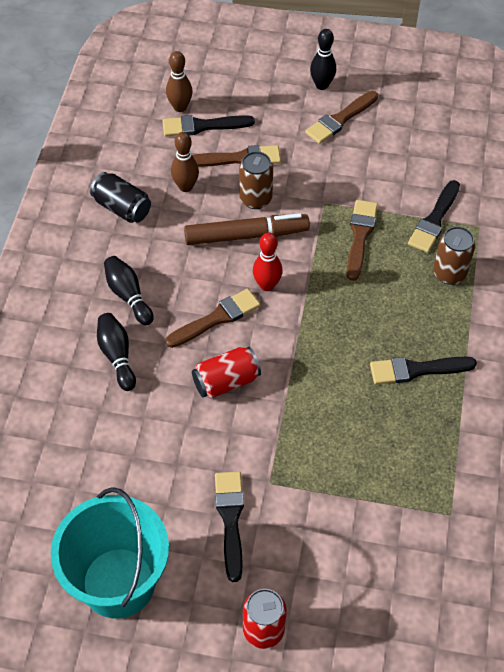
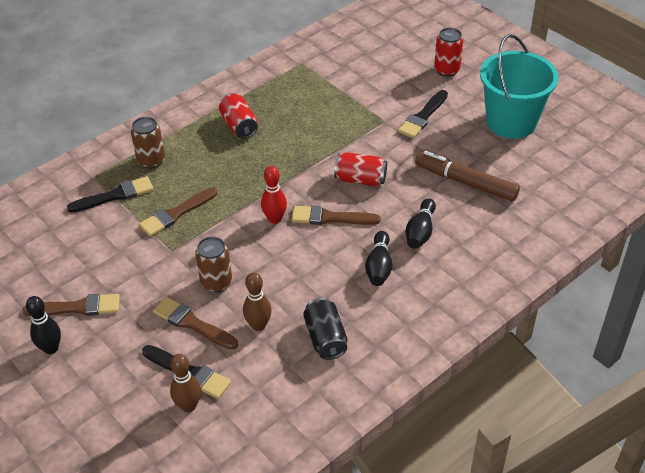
camera: 140 degrees left, 10 degrees down
(246, 235) = (252, 260): brown marker -> brown marker (465, 182)
(416, 370) = (239, 125): black brush -> red can

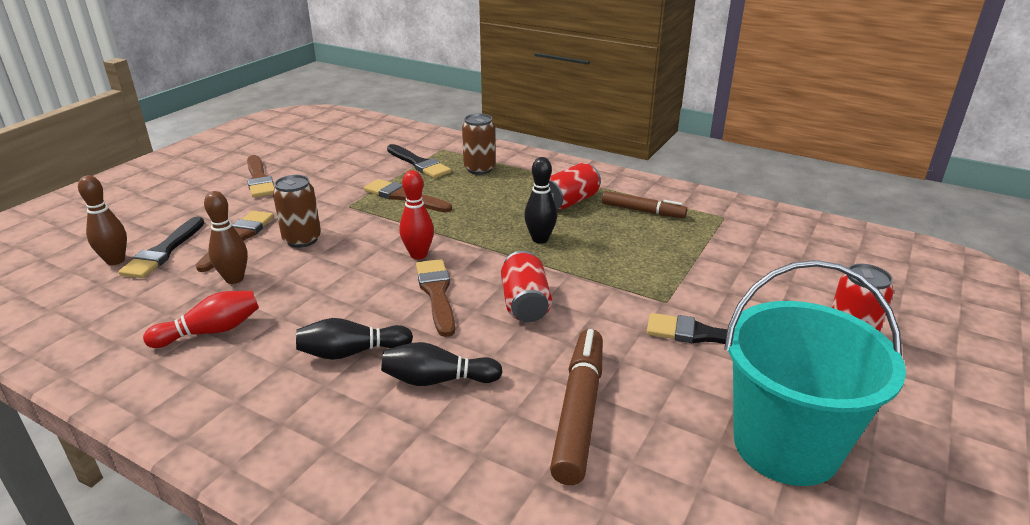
camera: 70 degrees right, 15 degrees down
(51, 348) = (206, 179): black bowling pin -> black bowling pin (540, 239)
(273, 95) = (643, 211): none -> brown marker
(325, 338) = (211, 331): black can -> red bowling pin

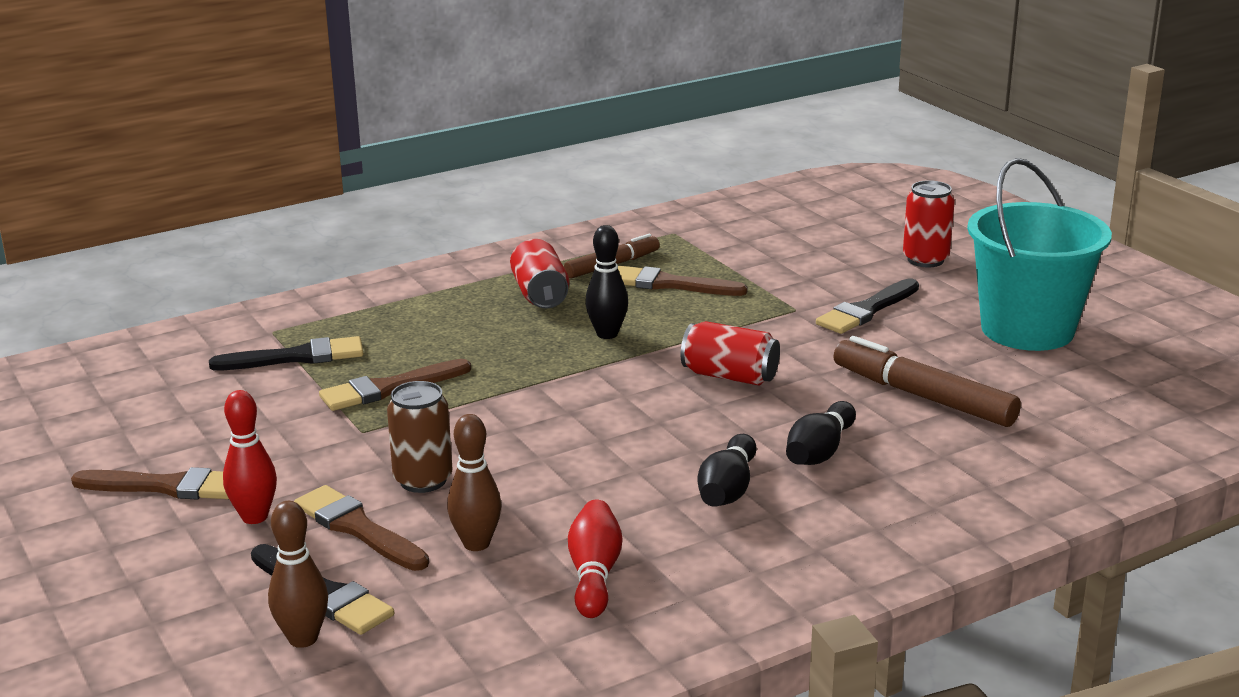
camera: 60 degrees left, 5 degrees down
(418, 255) = (559, 410): red bowling pin -> red bowling pin (254, 517)
(436, 293) = (659, 418): brown brush -> brown brush (669, 284)
(479, 169) = (375, 322): brown can -> none

